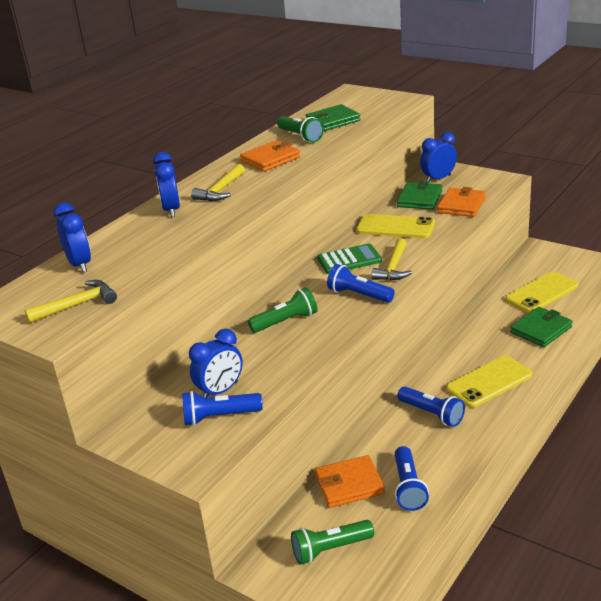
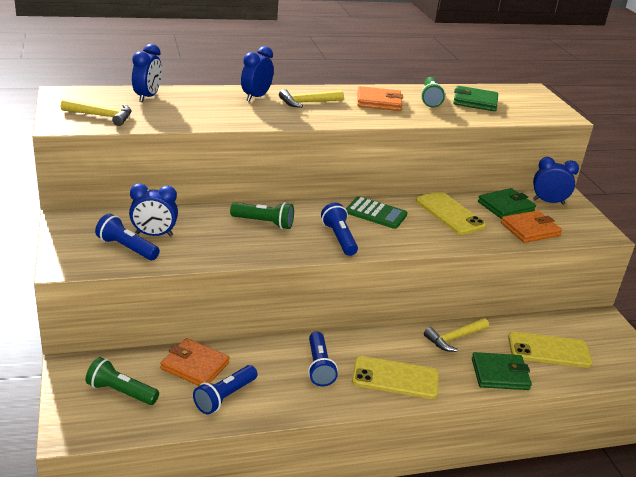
camera: 35 degrees right, 0 degrees up
(393, 267) = (396, 237): yellow hammer -> yellow hammer (454, 338)

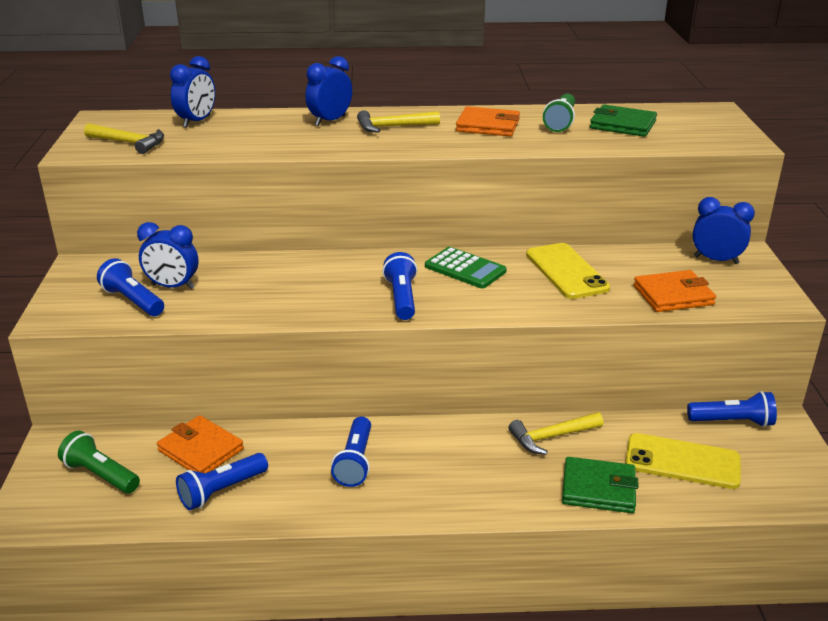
camera: 15 degrees right, 0 degrees up
(264, 223) = (314, 276): green flashlight -> none
(395, 378) = (450, 483): yellow phone -> none
(505, 206) = (650, 264): green wallet -> none
(572, 319) = (732, 422): none -> blue flashlight

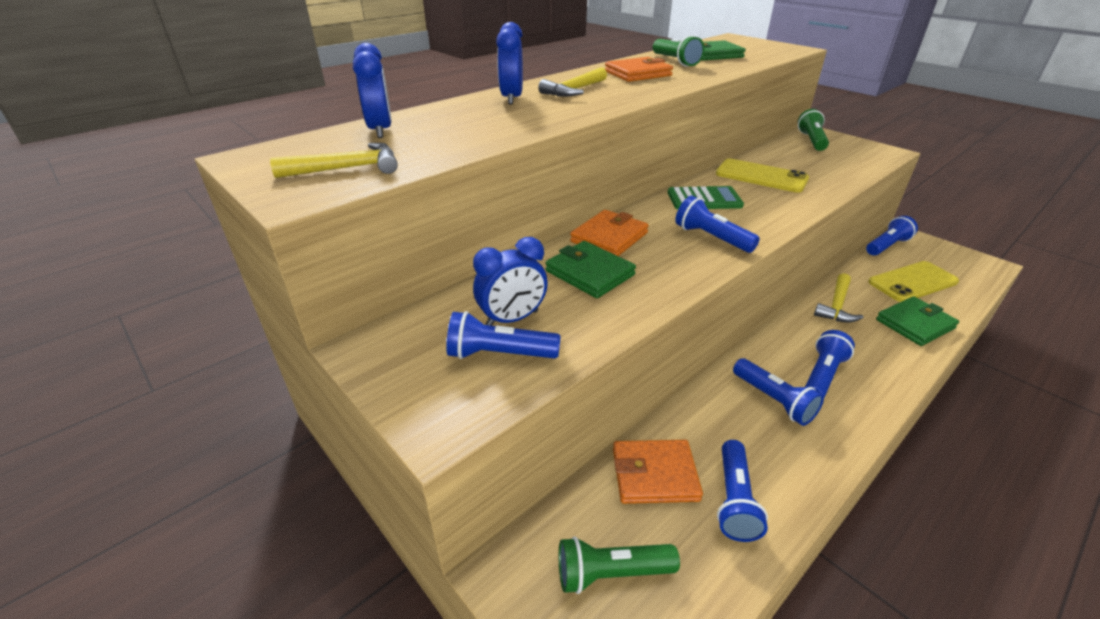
camera: 40 degrees left, 5 degrees up
(267, 282) = (589, 273): none -> green wallet
(427, 470) = (822, 375): none -> blue flashlight
(673, 295) = (839, 168): orange wallet -> orange wallet (609, 237)
(716, 260) = (811, 140): blue clock -> green flashlight

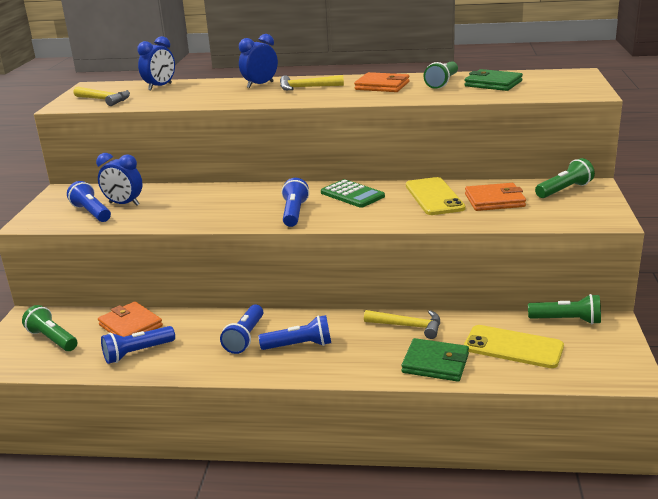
camera: 50 degrees right, 10 degrees down
(589, 273) = (195, 202): green wallet -> none
(609, 237) = (246, 191): orange wallet -> orange wallet (494, 200)
(836, 306) = (408, 326): yellow hammer -> yellow hammer turned 150 degrees counterclockwise
(887, 246) = (567, 320): blue flashlight -> green flashlight

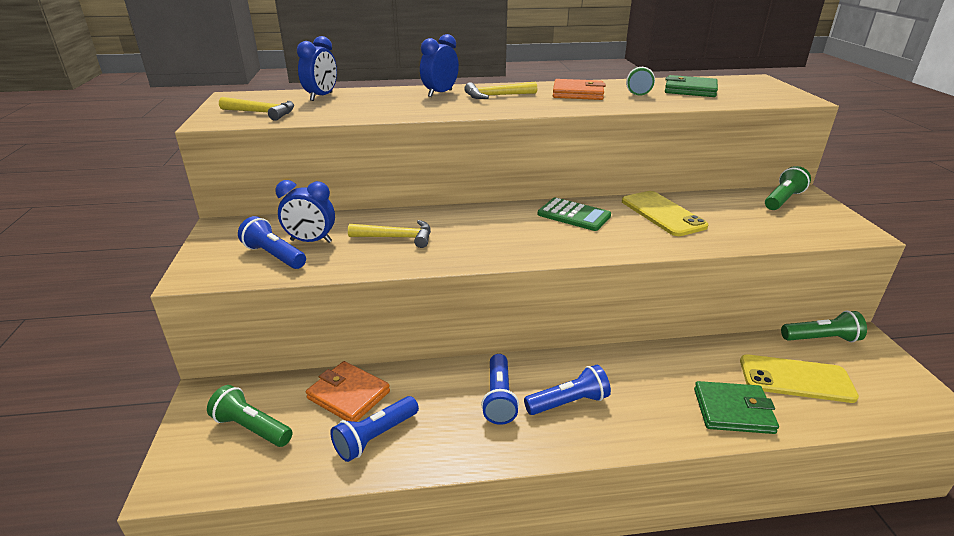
camera: 15 degrees left, 5 degrees up
(294, 213) = (526, 242): blue flashlight -> none
(408, 326) = (671, 362): yellow hammer -> yellow hammer (397, 237)
(494, 200) = (727, 215): orange wallet -> none

